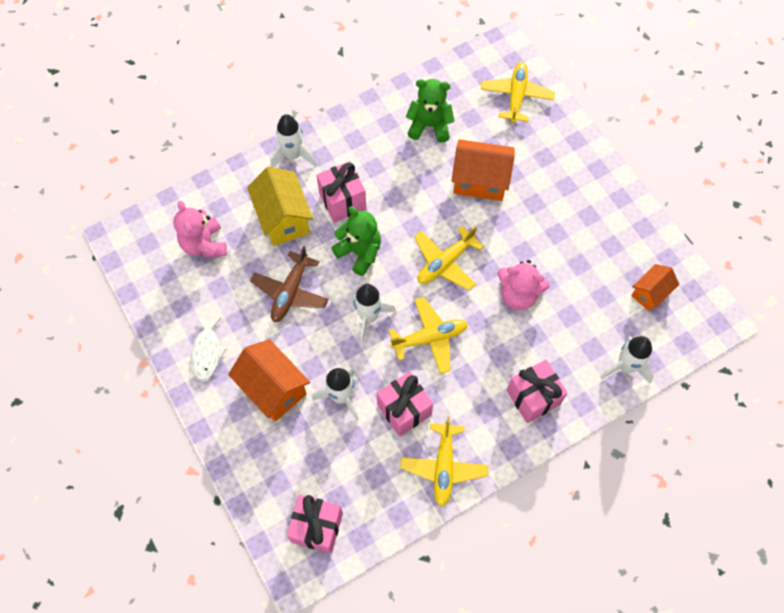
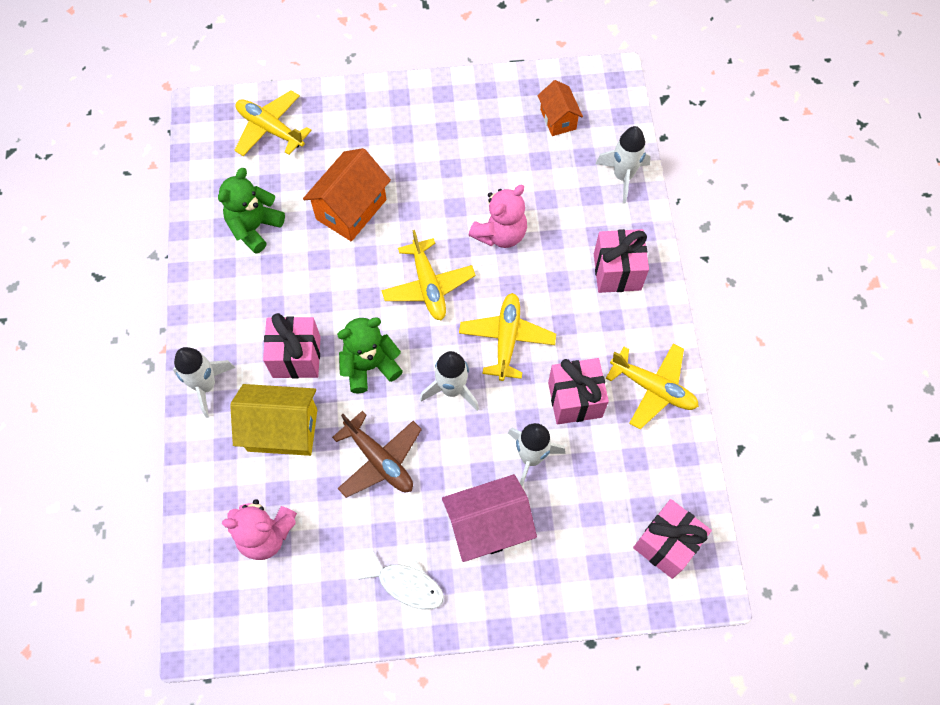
camera: 65 degrees left, 0 degrees up
(273, 389) = (488, 527): orange house -> pink house

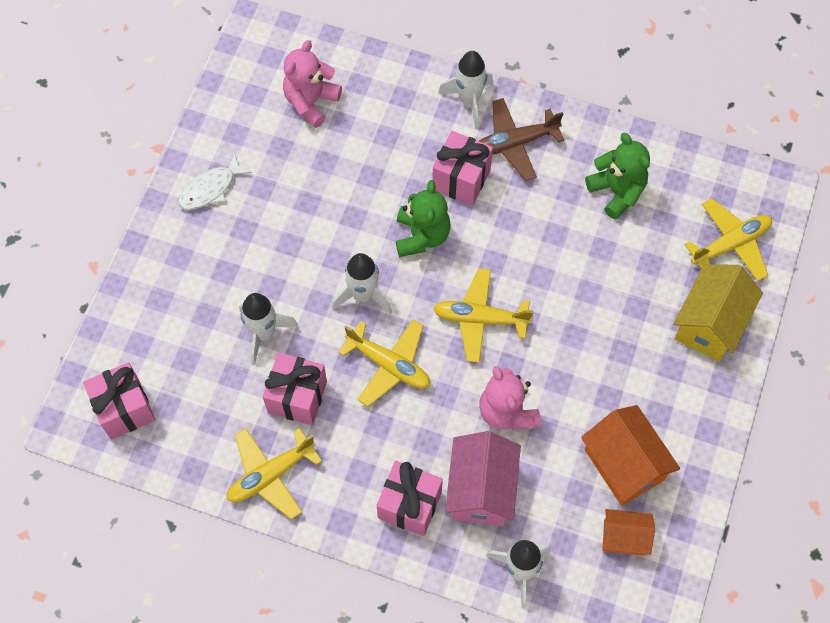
camera: 115 degrees right, 0 degrees up
(282, 430) = (396, 144): yellow house -> yellow house (709, 324)
(351, 209) = (599, 283): orange house -> orange house (624, 465)
(379, 460) = (328, 209): brown plane -> brown plane (515, 143)
(488, 527) = (222, 270): pink house -> pink house (481, 490)

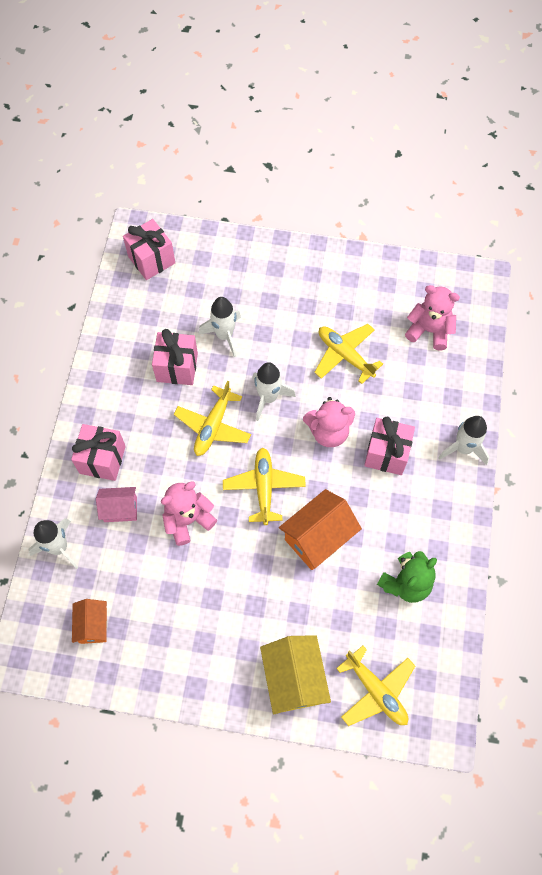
camera: 80 degrees right, 0 degrees up
(211, 188) = (335, 277): white fish -> none
(271, 475) = (114, 361): yellow plane -> yellow plane (345, 355)
(421, 235) = (328, 432): green teddy bear -> pink teddy bear
(481, 490) = (120, 509): pink house -> pink house, size x0.61
(515, 143) = (432, 491): brown plane -> none
(624, 465) = (154, 618): orange house -> orange house (318, 538)
(709, 324) = (294, 679): yellow house -> yellow house turned 60 degrees clockwise

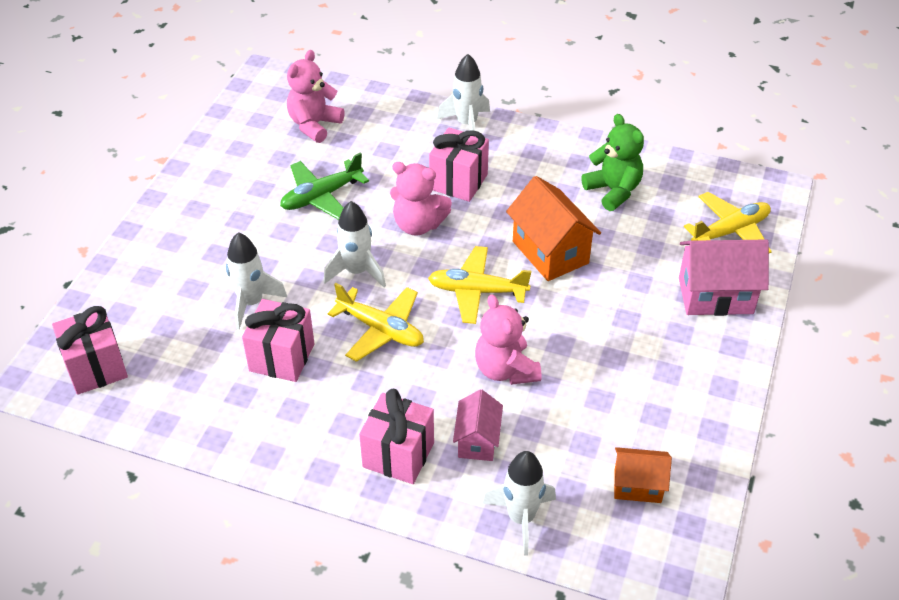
camera: 80 degrees left, 20 degrees down
(294, 679) = (715, 295): yellow house -> pink house
(328, 432) = (418, 225): pink teddy bear -> pink teddy bear turned 105 degrees clockwise
(345, 355) = (321, 196): yellow plane -> green plane

